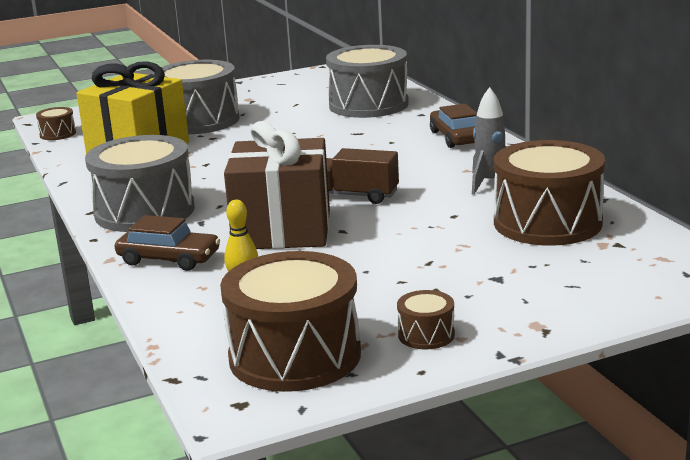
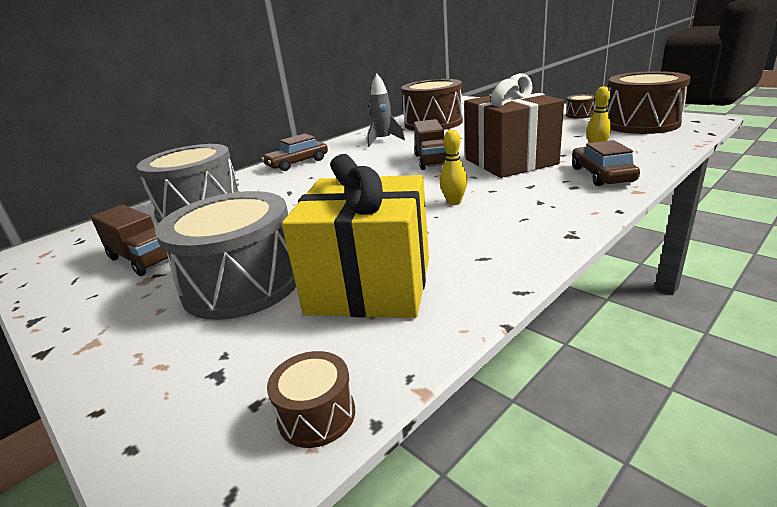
camera: 110 degrees left, 5 degrees up
(145, 211) = (538, 212): grey drum -> none
(219, 187) = (454, 202): none -> yellow bowling pin
(285, 96) = (142, 259): none -> brown truck

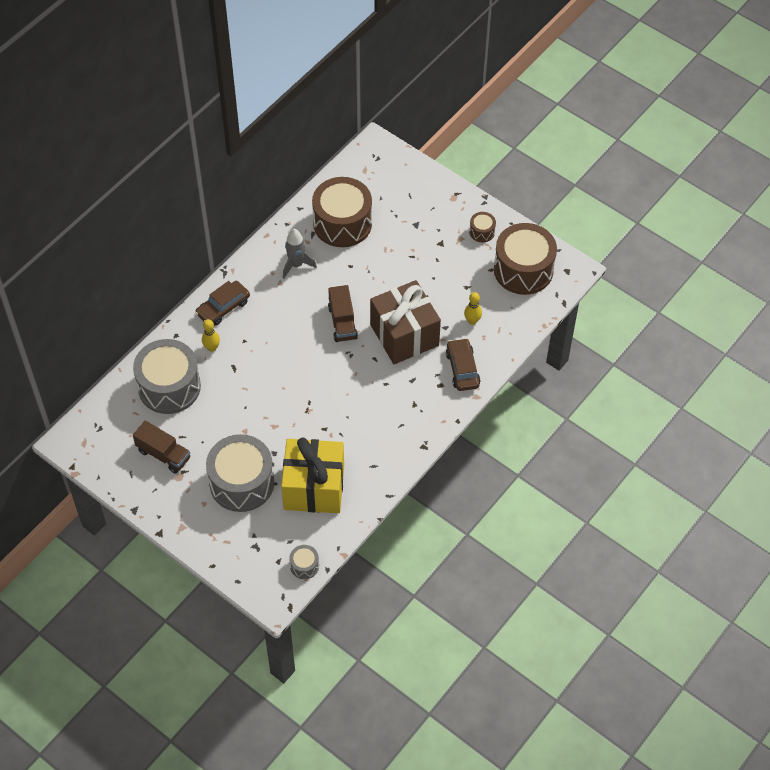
camera: 10 degrees left, 30 degrees up
(317, 415) = (304, 566): brown drum -> grey drum
(454, 202) = (359, 399): yellow bowling pin -> yellow bowling pin (212, 348)

